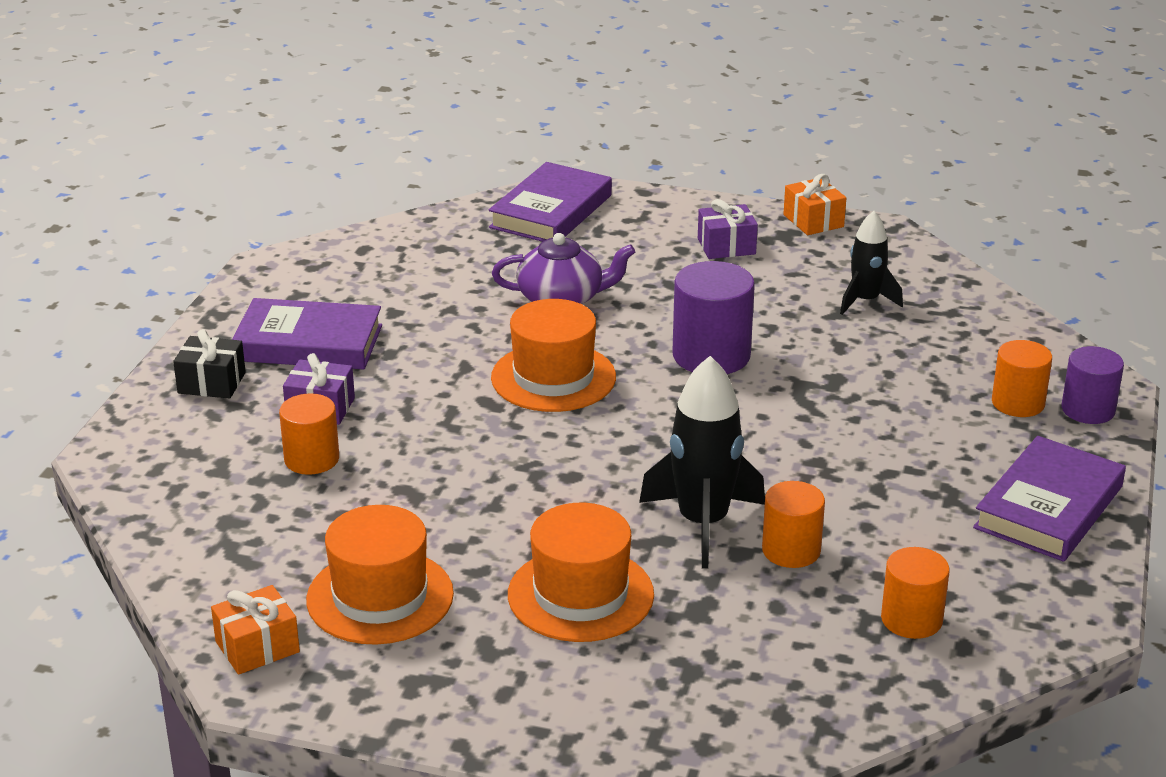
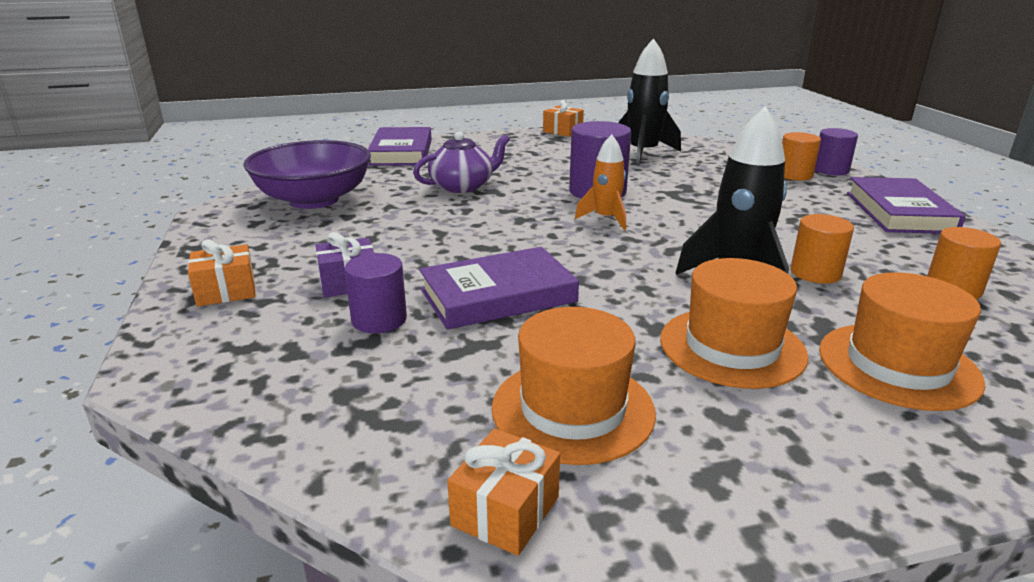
camera: 30 degrees left, 5 degrees down
(212, 383) = (226, 291): black gift -> orange gift
(308, 343) = (294, 247): purple book -> purple book (498, 296)
(311, 459) = (379, 319): orange cylinder -> purple cylinder
(380, 275) = (314, 200): none -> purple bowl
(553, 377) = (512, 223): orange hat -> orange hat (898, 365)
(665, 403) = (606, 219): none -> orange rocket
(726, 246) = (531, 148): purple gift -> none
(865, 301) = (643, 153): black rocket -> black rocket, size x1.63

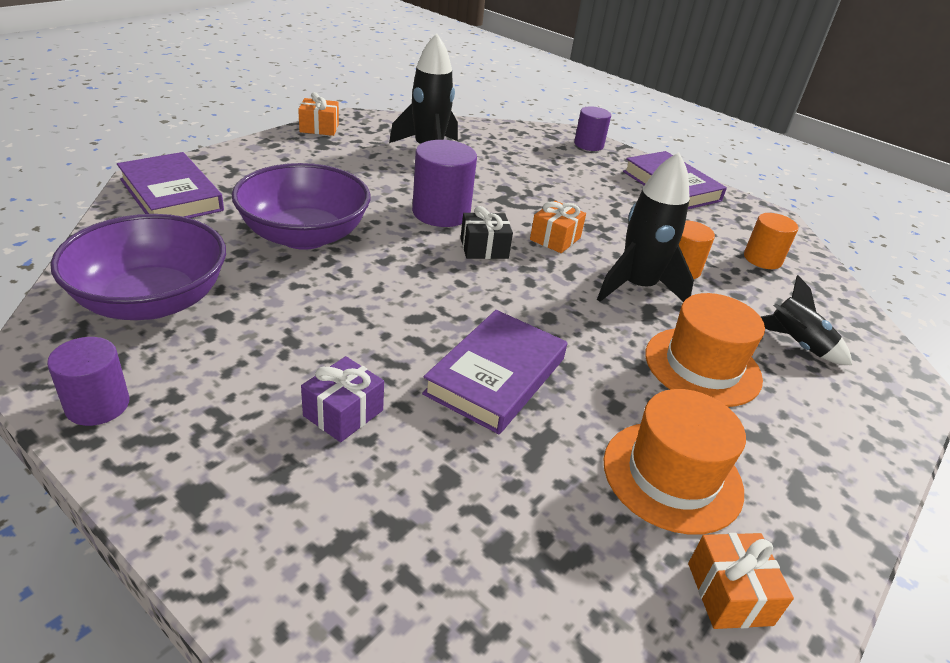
camera: 40 degrees left, 10 degrees up
(226, 291) = (218, 478): orange gift -> orange gift (555, 239)
(379, 319) = (427, 448): purple cylinder -> purple cylinder (97, 405)
(463, 186) = (304, 235): purple teapot -> purple bowl
(606, 219) = (484, 248): orange rocket -> black gift
(794, 175) = (570, 156): orange cylinder -> none
(898, 365) = (796, 344): orange hat -> black rocket

